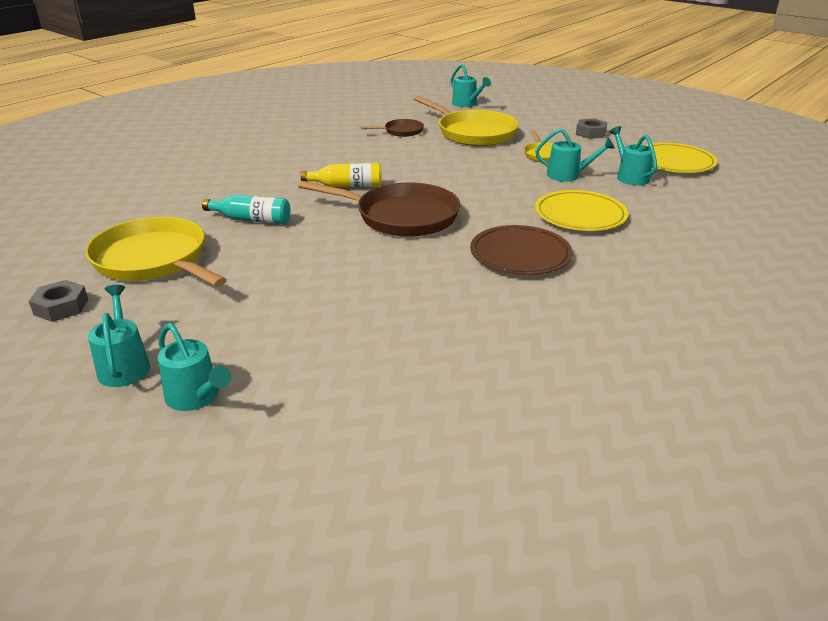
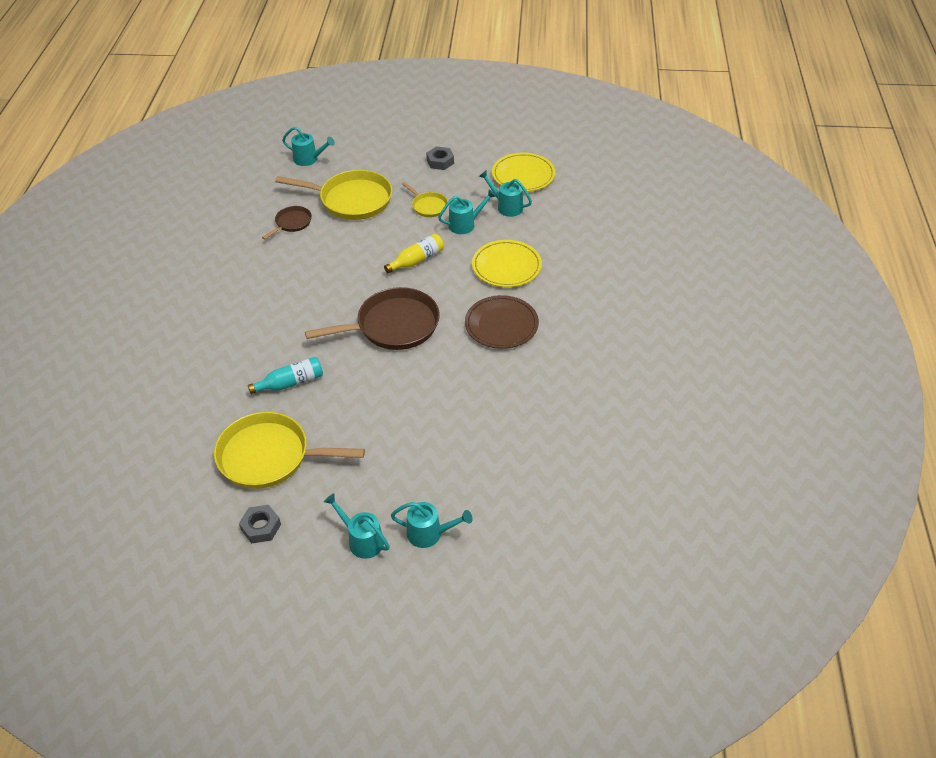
camera: 35 degrees left, 15 degrees up
(347, 186) = (320, 312): yellow bottle -> yellow bottle (417, 260)

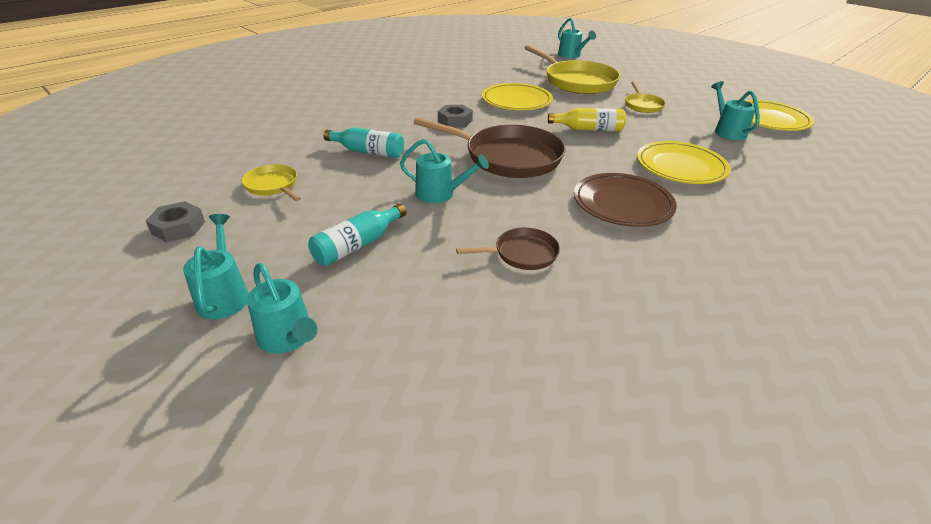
camera: 40 degrees right, 10 degrees down
(269, 456) = (273, 186): yellow pan -> yellow pan, size x0.50
(292, 223) = (511, 77): brown pan -> brown pan (522, 254)
(331, 255) = (516, 101): none -> yellow plate
(389, 459) = (358, 245): none -> turquoise bottle
(440, 161) = (686, 87): grey nut -> grey nut (455, 121)
(465, 224) = (667, 126): turquoise watering can -> turquoise watering can (441, 194)

